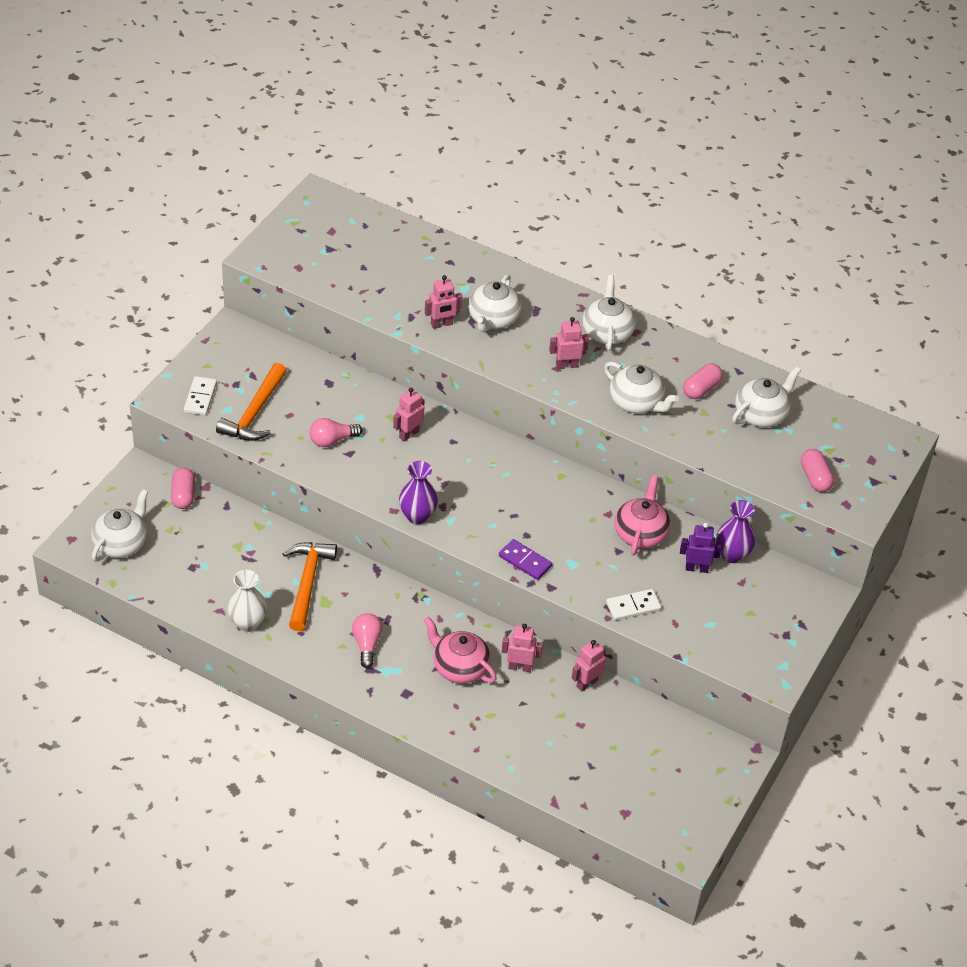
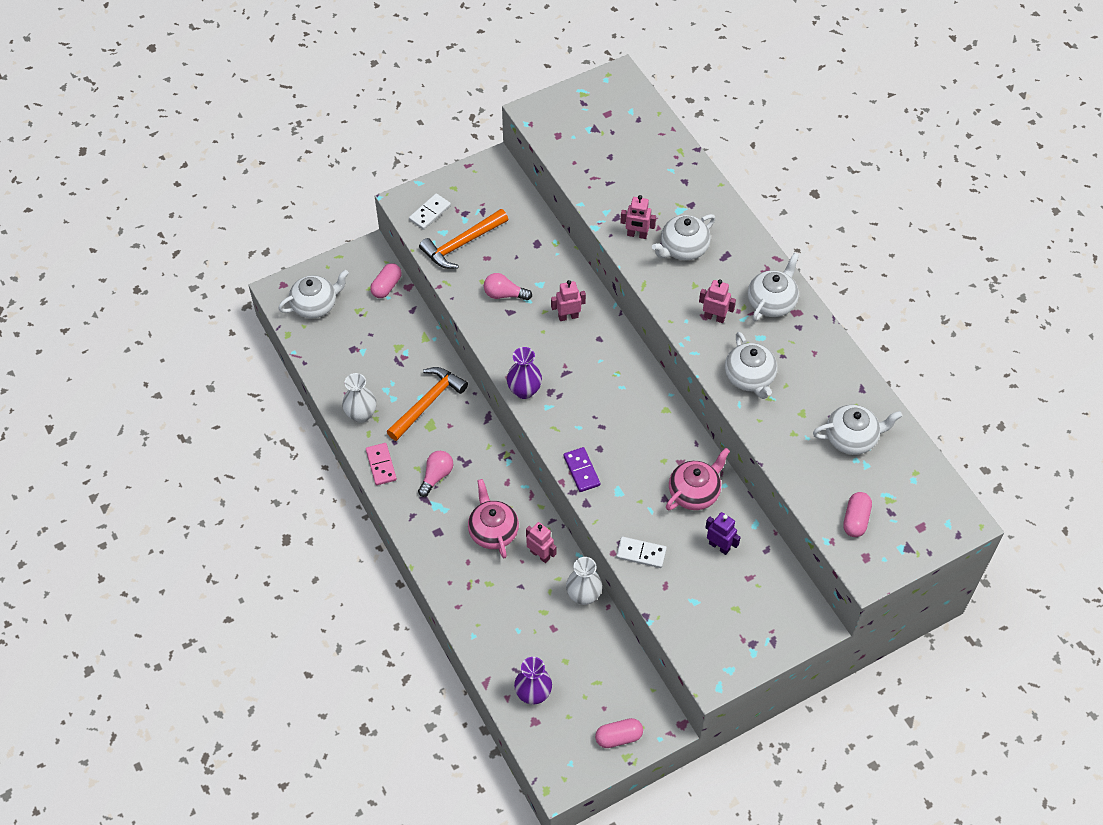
camera: 35 degrees right, 10 degrees up
(304, 659) = (381, 465): none -> pink domino
(586, 683) = (583, 595): pink robot -> white vase
(701, 389) = (815, 390): pink capsule -> pink capsule (618, 737)
(732, 555) = (759, 549): purple vase -> purple vase (533, 694)

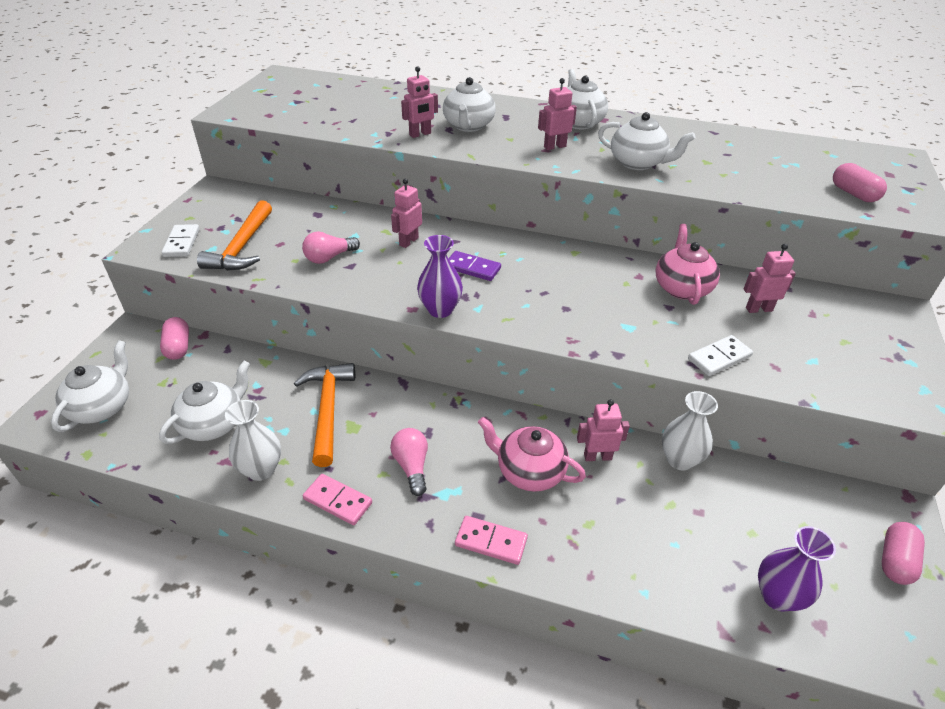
camera: 45 degrees left, 15 degrees down
(430, 550) = (491, 542): none -> pink domino
(581, 471) = (576, 333): purple domino -> purple domino (472, 268)
(719, 546) = (758, 309): purple robot -> pink robot
(851, 438) = (759, 156): white teapot -> white teapot (214, 424)

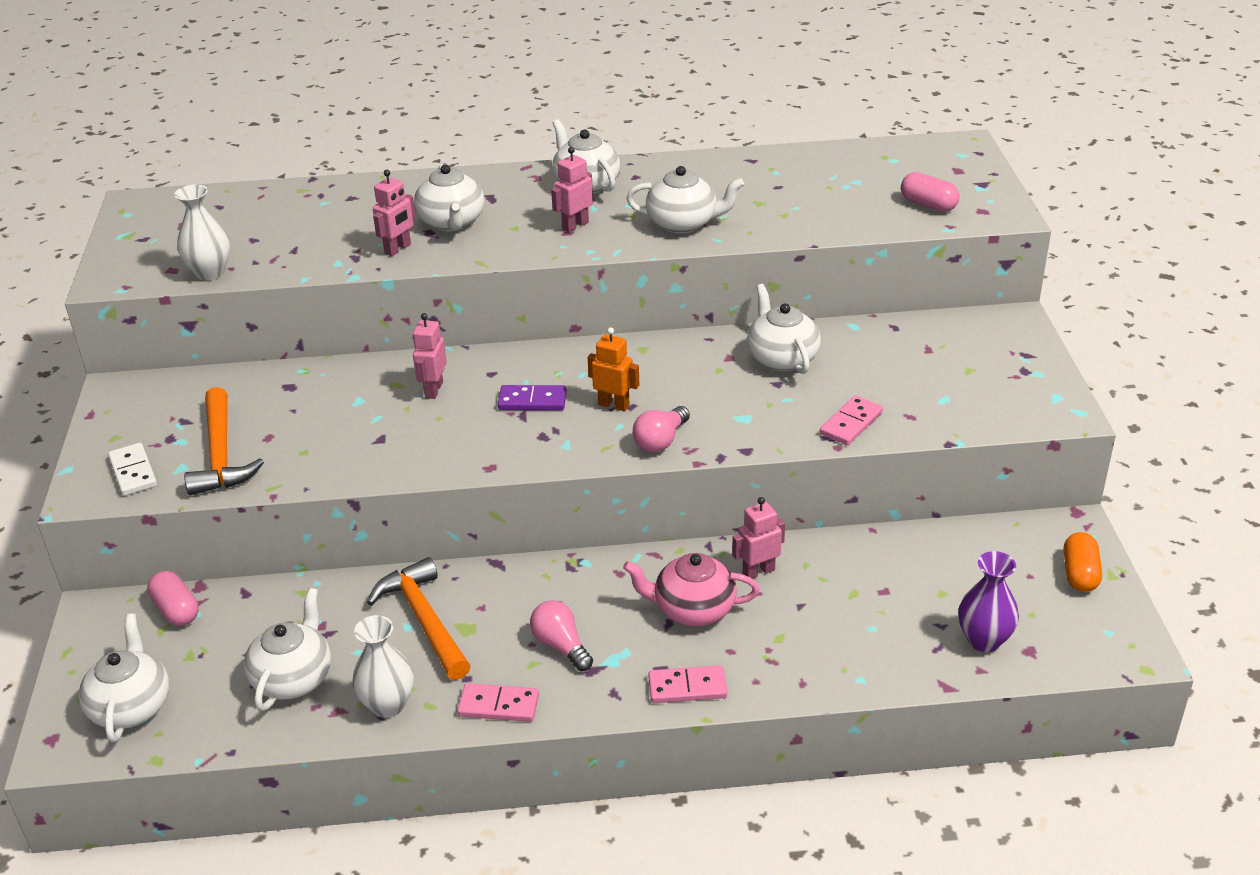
camera: 20 degrees left, 5 degrees down
(329, 257) = (346, 436): pink light bulb -> pink light bulb (661, 440)
(440, 310) = (523, 459): purple vase -> none
(531, 288) = (614, 405): none -> orange robot
(680, 459) = (845, 547): white vase -> white vase (210, 272)
(682, 288) = (781, 358): pink teapot -> white teapot
(719, 357) = (851, 423): white domino -> pink domino
(758, 309) = (872, 359): pink robot -> none
(895, 560) = (1079, 574): pink capsule -> orange capsule

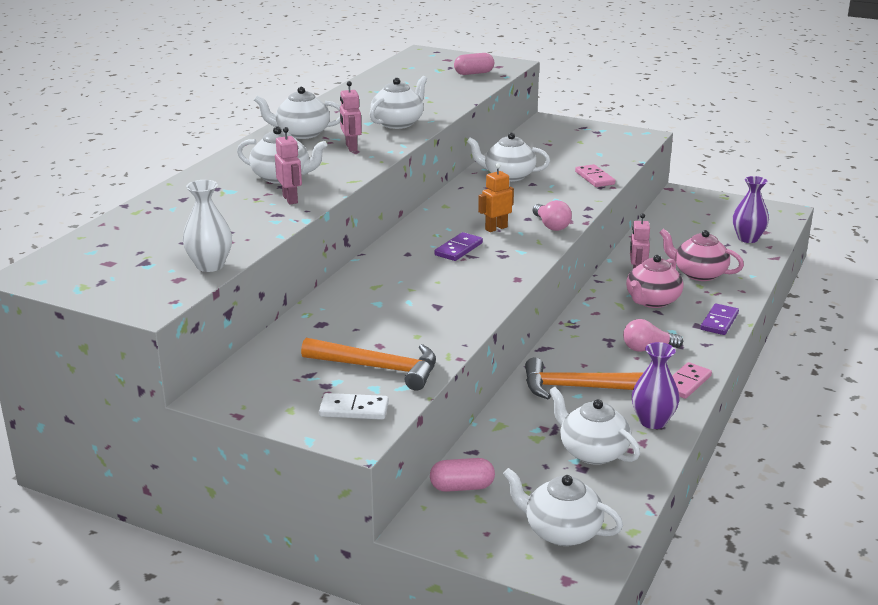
camera: 60 degrees left, 10 degrees down
(388, 705) = (652, 421): white vase -> purple vase
(433, 390) = (401, 275): pink robot -> none
(687, 687) = (719, 322): pink domino -> purple domino
(814, 626) = (699, 274): none -> pink teapot
(1079, 574) = (718, 203): orange capsule -> none

